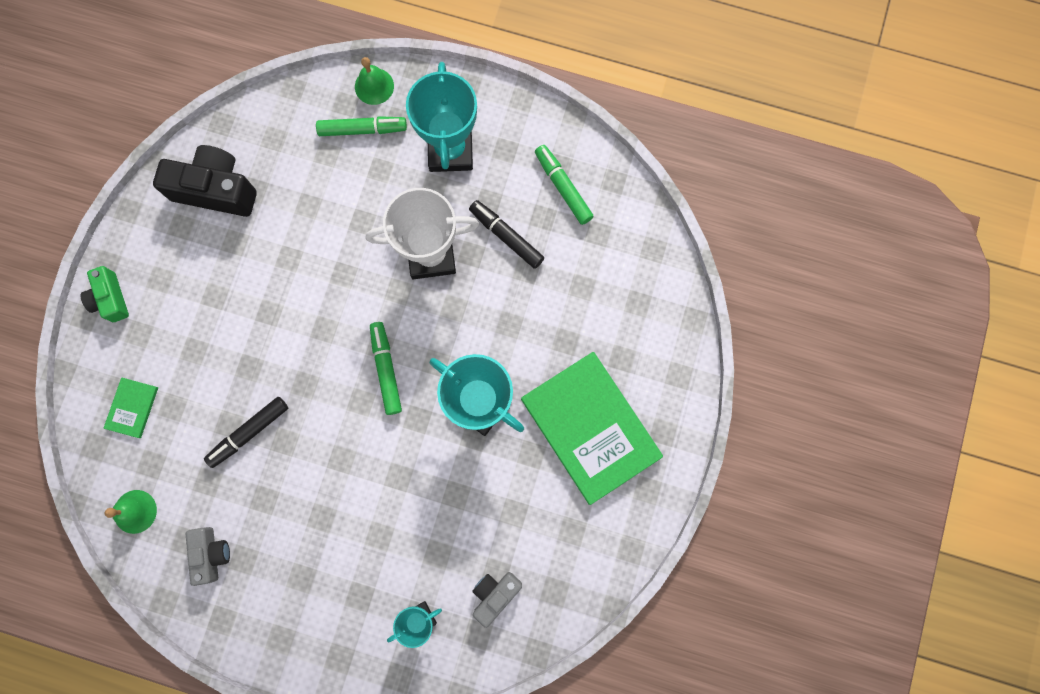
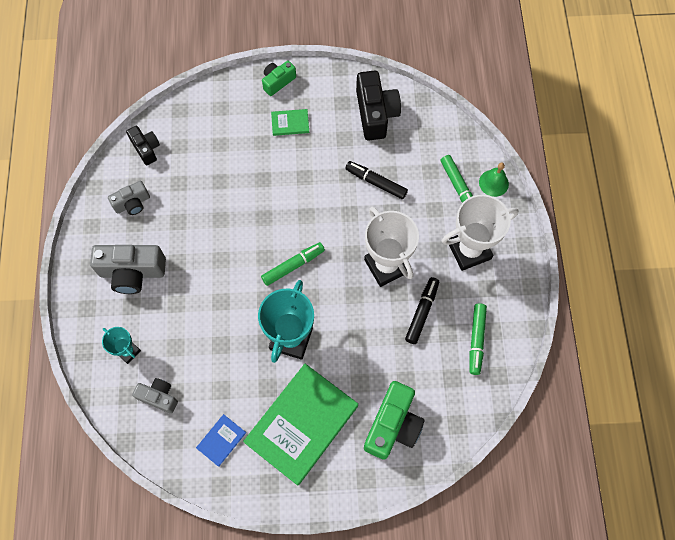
camera: 70 degrees right, 10 degrees down
(132, 408) = (212, 121): green book -> green book (290, 123)
(135, 511) = (146, 148): green bell -> black camera
(249, 432) = (219, 196): black marker -> black marker (376, 182)
(312, 582) = (132, 272): none -> grey camera
(450, 151) = (469, 250): turquoise trophy -> white trophy
(563, 188) = (476, 340): green marker -> green marker turned 150 degrees clockwise
(576, 532) = (221, 440): none -> blue book
(629, 322) = (393, 425): none -> green camera

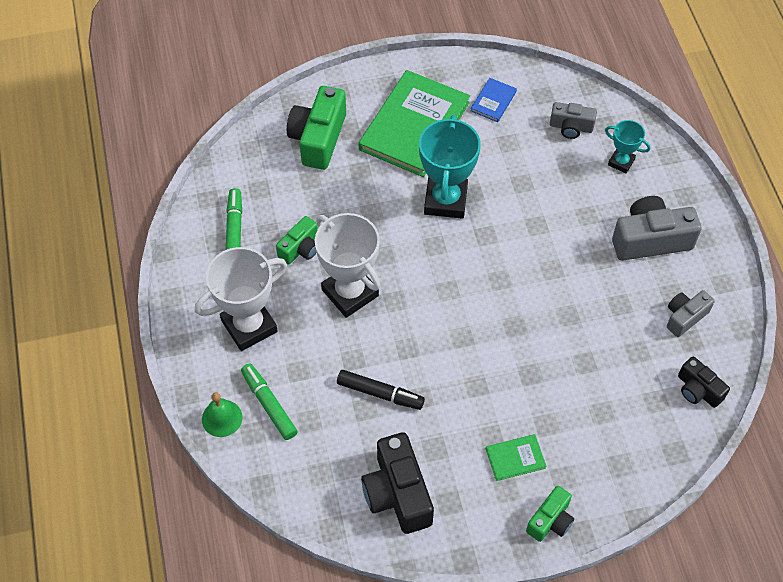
camera: 170 degrees right, 10 degrees down
(293, 266) = (463, 275): green marker -> none
(421, 312) = (300, 248): black marker -> green camera

